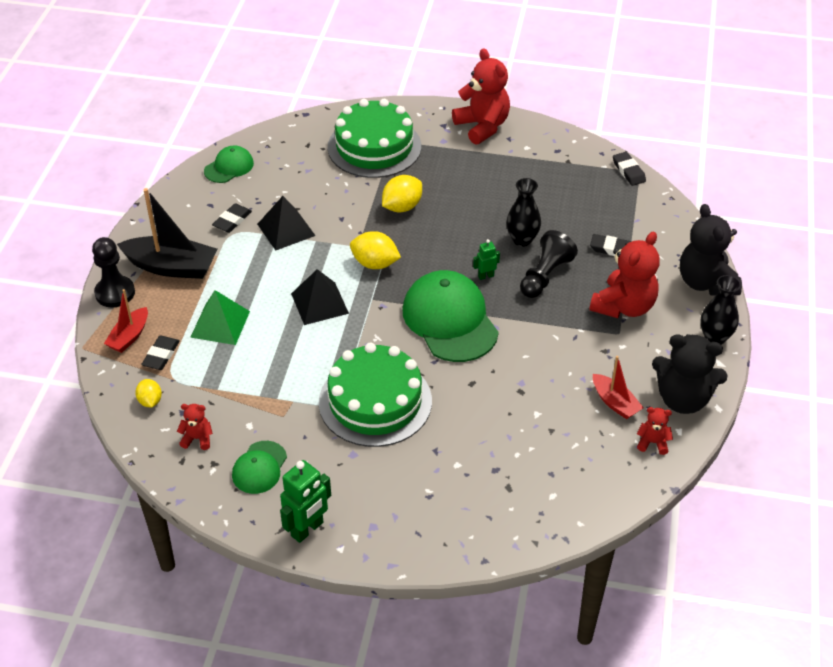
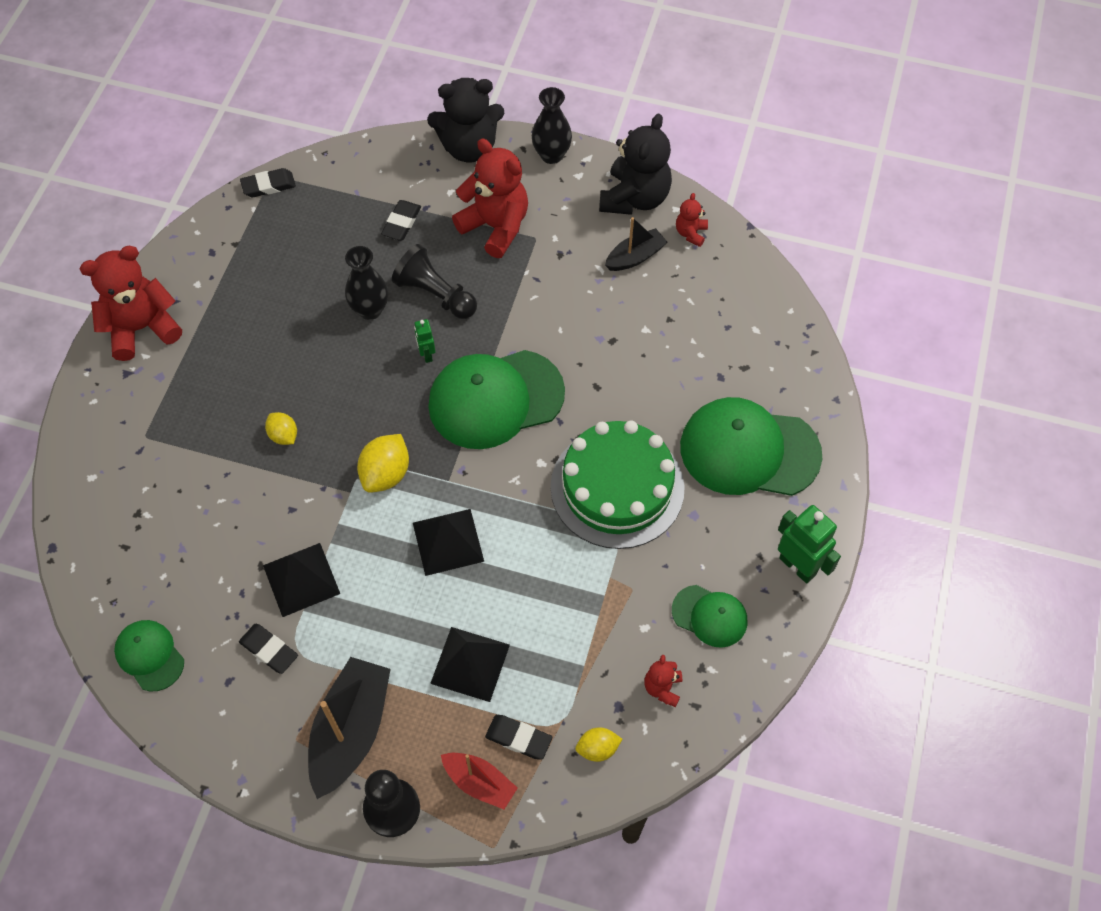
camera: 85 degrees left, 15 degrees up
(220, 324) = (470, 663): green pyramid -> black pyramid
(374, 147) = (151, 461): green cake -> none
(402, 207) = (283, 435): yellow lemon -> yellow lemon, size x0.62
(420, 492) = (749, 450): none -> green cap
(615, 403) = (635, 257): red boat -> black boat

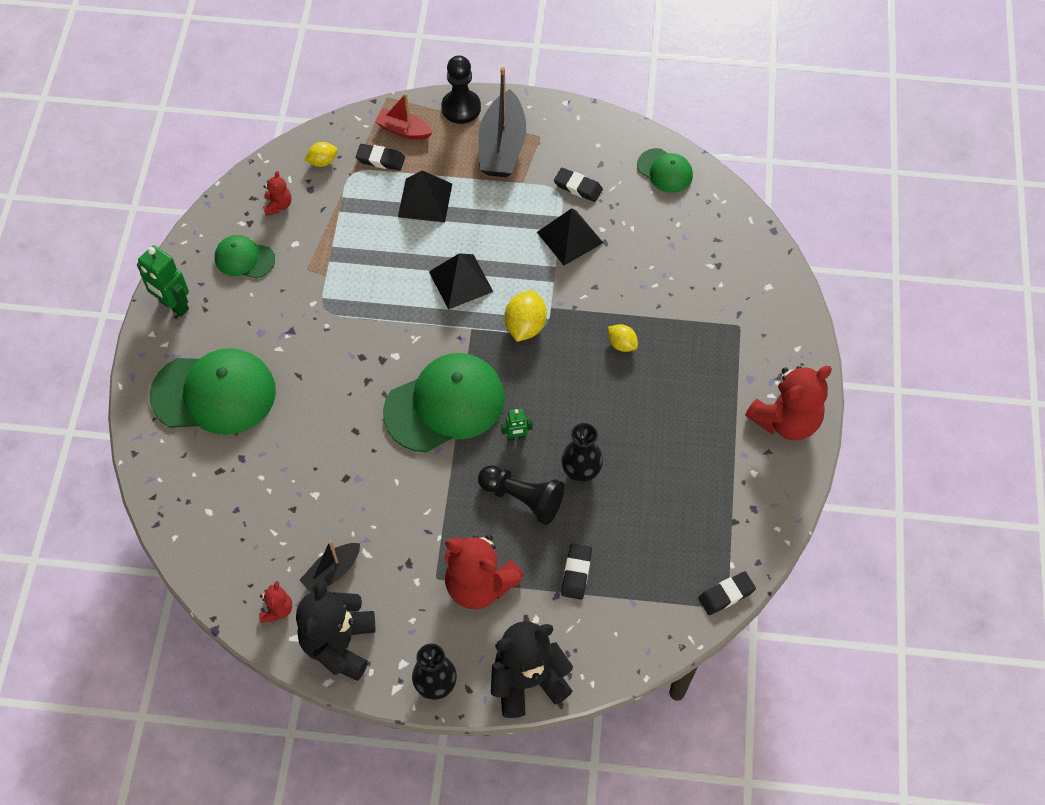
camera: 170 degrees right, 0 degrees up
(426, 354) = (516, 436): green robot -> green robot turned 105 degrees clockwise
(617, 487) = (327, 345): green cake -> none

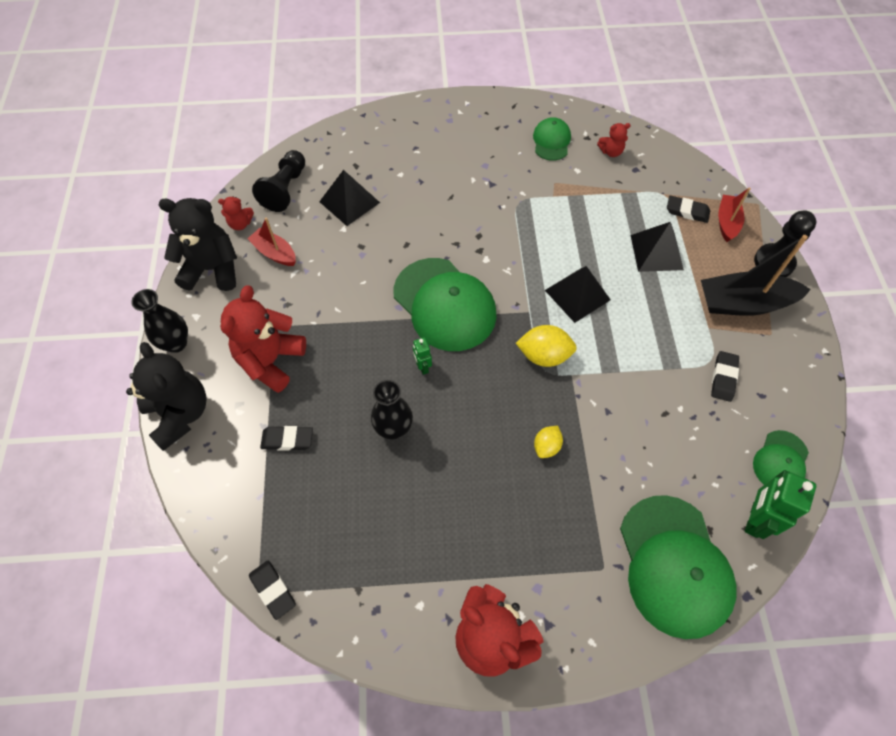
camera: 80 degrees right, 0 degrees up
(173, 305) = (495, 109): green robot -> green robot (754, 519)
(214, 393) = (422, 148): green cap -> green cap (674, 566)
(322, 161) = (667, 172): yellow lemon -> none
(332, 572) = (275, 253): black boat -> red boat
(380, 159) = (687, 211): black eraser -> black eraser turned 75 degrees counterclockwise
(522, 498) = (359, 382): black pawn -> black pawn (285, 189)
(569, 237) = (659, 379): black pyramid -> black pyramid (349, 202)

